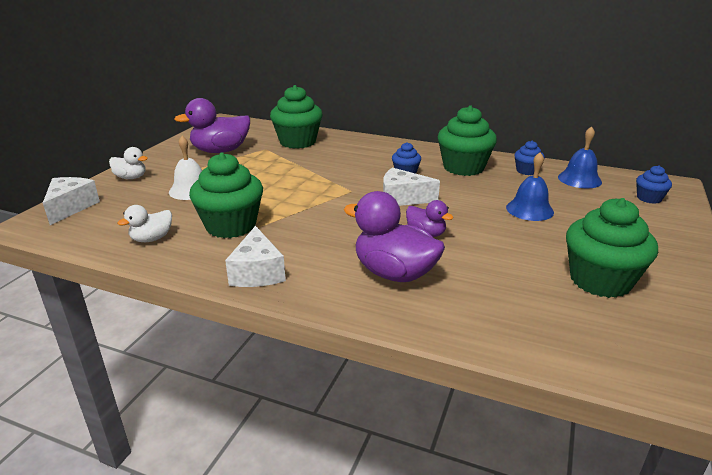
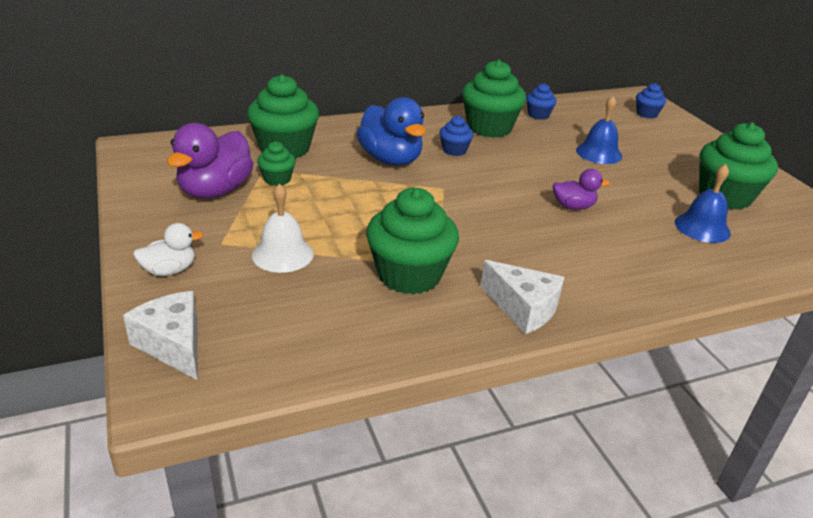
camera: 45 degrees left, 5 degrees up
(152, 239) = (360, 329): white duck -> none
(262, 155) = (277, 179): none -> green cupcake
(349, 165) = (390, 159): none -> blue duck
(394, 273) = (614, 253): purple duck -> none
(402, 198) = (498, 179): white cheese -> none
(579, 179) = (583, 111): blue bell -> blue bell (702, 227)

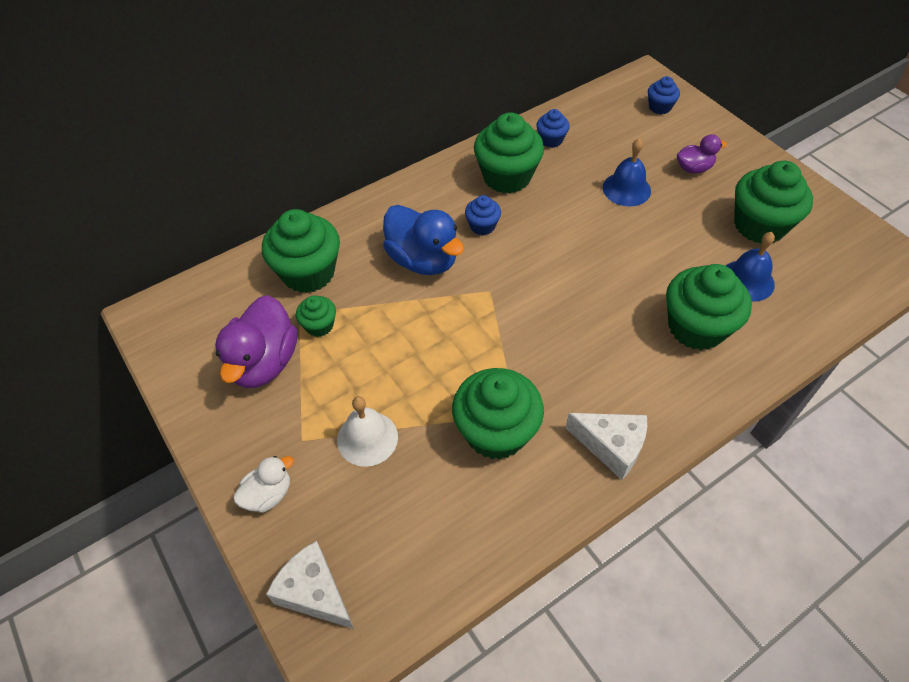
camera: 10 degrees left, 20 degrees up
(573, 206) = (621, 284): purple duck -> purple duck (693, 168)
(640, 247) = (696, 327): none -> green cupcake

